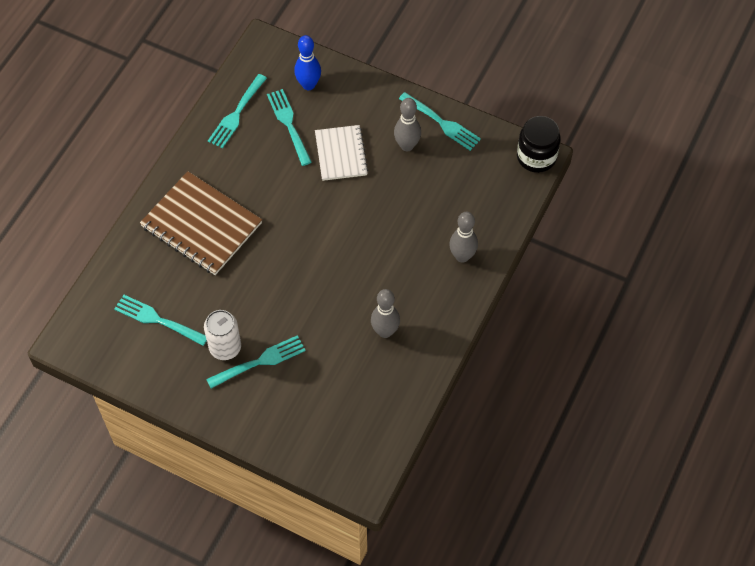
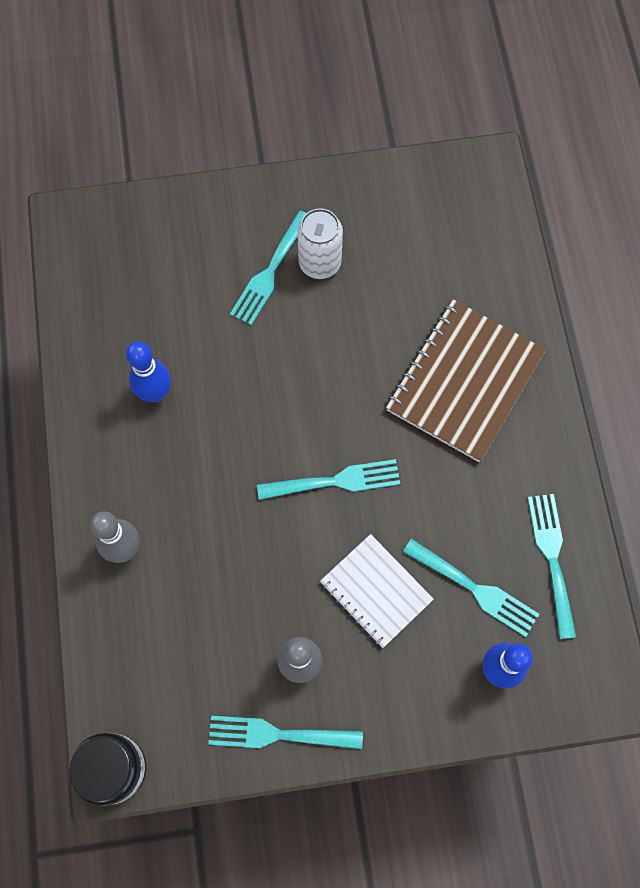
camera: 145 degrees right, 10 degrees up
(157, 320) = (417, 245): turquoise fork -> turquoise fork (335, 481)
(201, 225) = (465, 382): brown notebook -> brown notebook turned 60 degrees counterclockwise
(385, 331) = (155, 393): grey bowling pin -> blue bowling pin

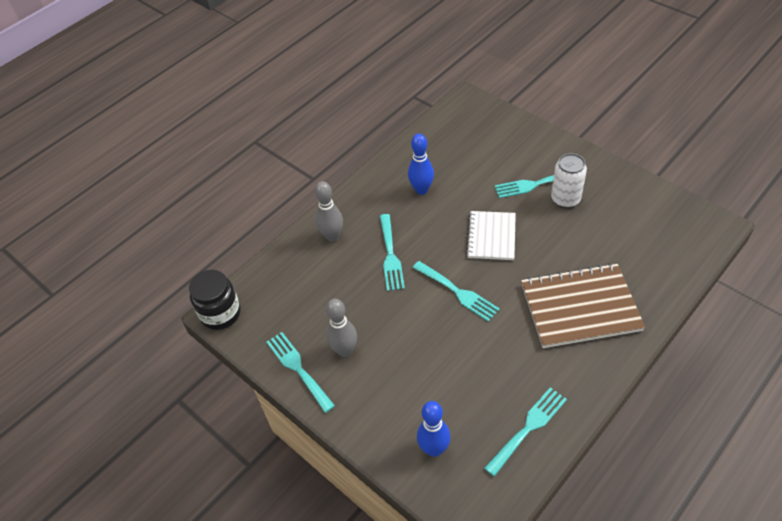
camera: 55 degrees right, 20 degrees down
(376, 591) = (418, 355): white notebook -> white notebook (491, 237)
(475, 589) = (468, 402): turquoise fork -> turquoise fork (390, 255)

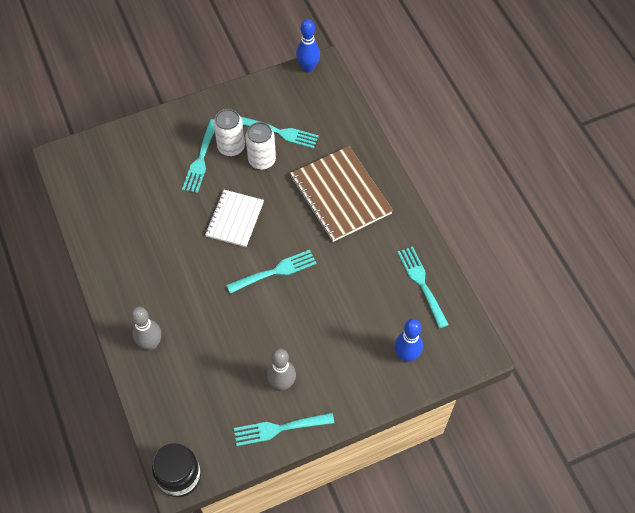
camera: 70 degrees left, 10 degrees up
(390, 255) = (204, 305): turquoise fork -> turquoise fork (280, 132)
(421, 190) = (146, 247): blue bowling pin -> blue bowling pin (308, 67)
(491, 237) = (235, 219): white notebook -> white notebook turned 75 degrees clockwise
(570, 227) = (262, 160): none -> white can
(580, 307) = (340, 195): brown notebook -> brown notebook turned 45 degrees counterclockwise

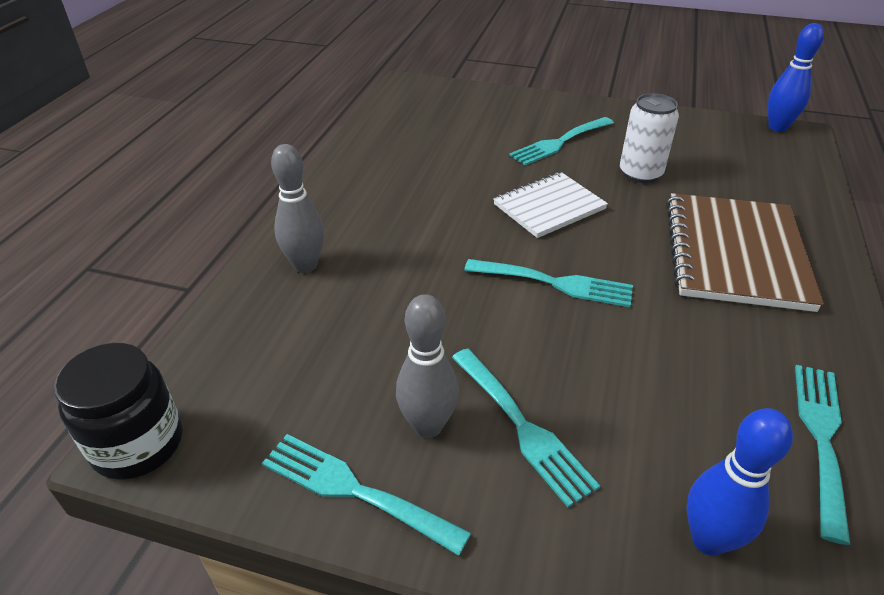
camera: 40 degrees right, 20 degrees down
(231, 147) = (609, 148): white can -> none
(280, 132) = (689, 161): turquoise fork -> turquoise fork (523, 427)

